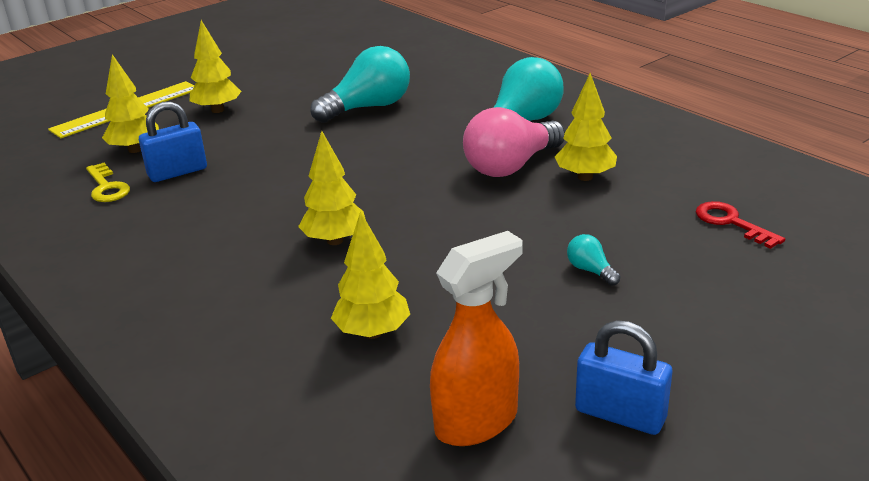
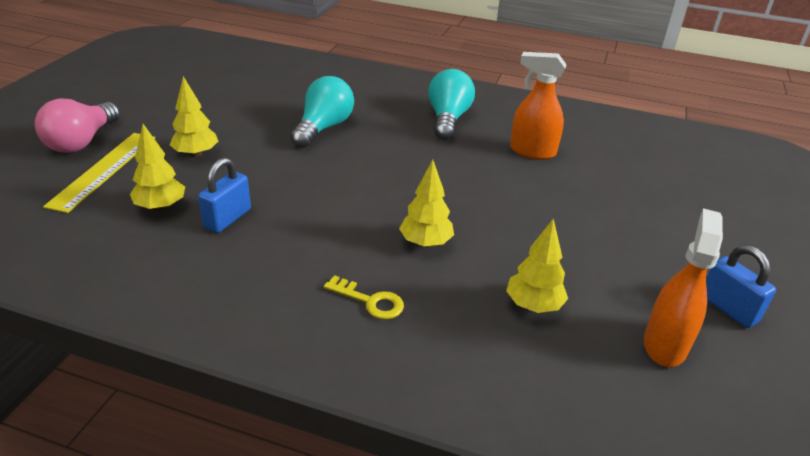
camera: 35 degrees left, 5 degrees up
(107, 187) = (177, 249): yellow key -> yellow key (370, 301)
(511, 166) = (478, 154): pink light bulb -> pink light bulb (82, 142)
(585, 177) = (532, 151): yellow tree -> orange spray bottle
(590, 270) = (608, 217): turquoise light bulb -> none
(620, 414) = (728, 308): blue padlock -> blue padlock turned 60 degrees clockwise
(731, 223) = (644, 164): red key -> none

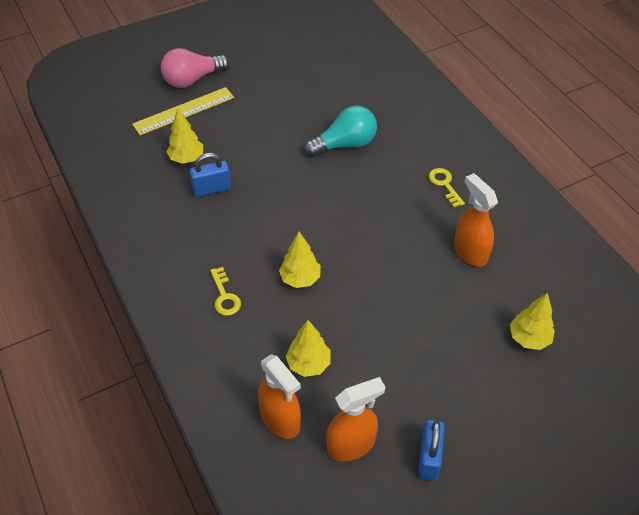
camera: 45 degrees right, 15 degrees up
(196, 154) = (244, 125): yellow tree -> yellow tree (529, 338)
(448, 119) = (444, 185): turquoise light bulb -> yellow key
(580, 371) = (280, 420): none -> orange spray bottle

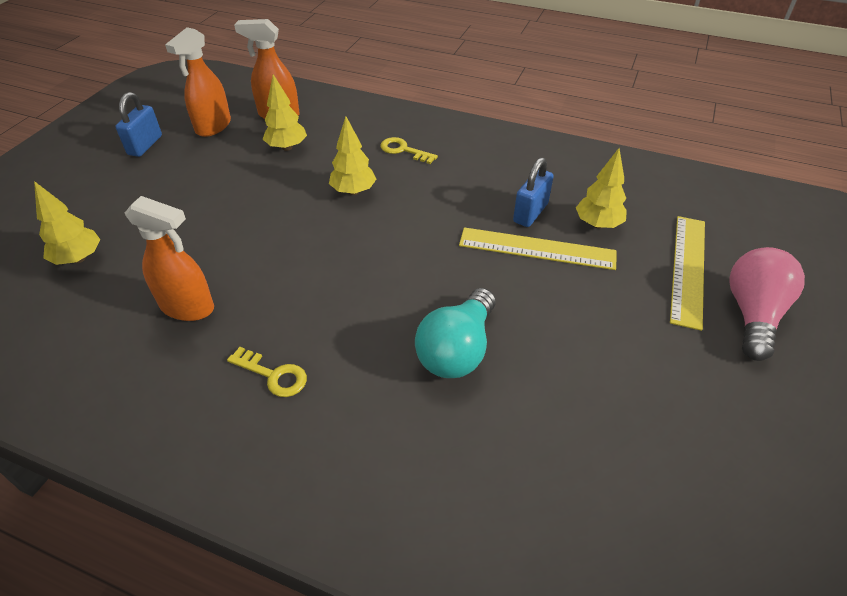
camera: 140 degrees right, 5 degrees down
(240, 166) = (537, 248): none -> yellow ruler
(429, 458) = (145, 145): blue padlock -> blue padlock turned 45 degrees clockwise

